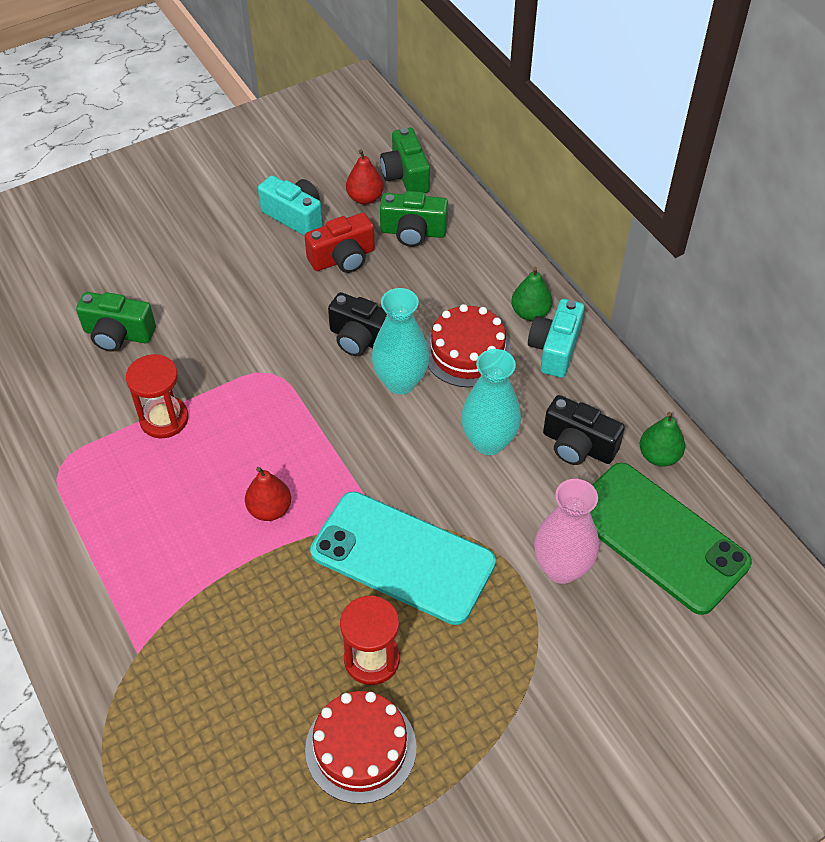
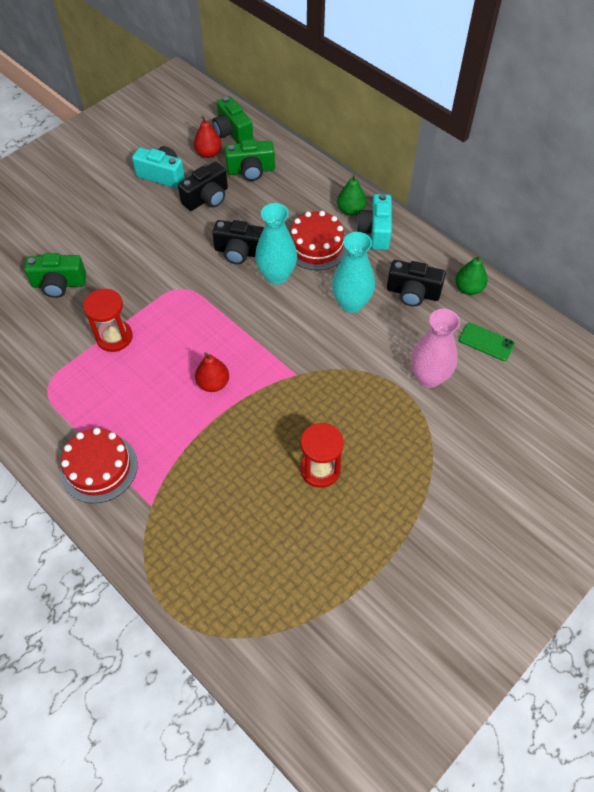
camera: 15 degrees left, 5 degrees up
(343, 258) = (207, 198): red camera -> black camera
(360, 748) = (333, 531): red cake -> red cake (99, 467)
(402, 557) = (318, 395): turquoise phone -> none
(659, 537) = (486, 342): green phone -> green phone, size x0.43

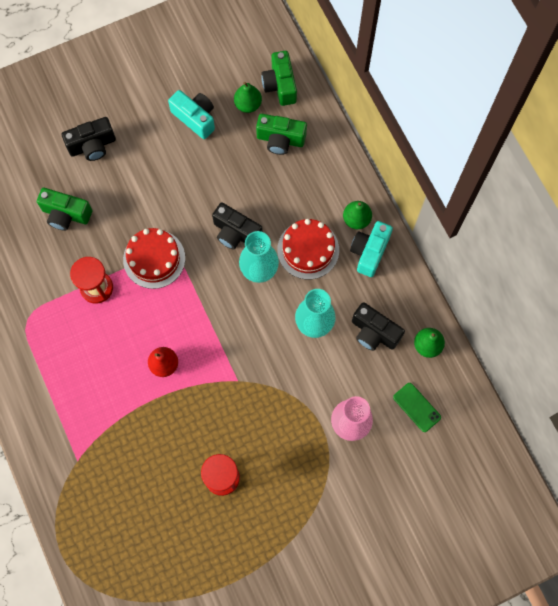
camera: 20 degrees right, 15 degrees up
(99, 467) = (47, 411): red cake -> red cake (154, 259)
(207, 198) = (227, 160): black camera -> black camera (92, 146)
(208, 153) = (248, 104): red pear -> green pear

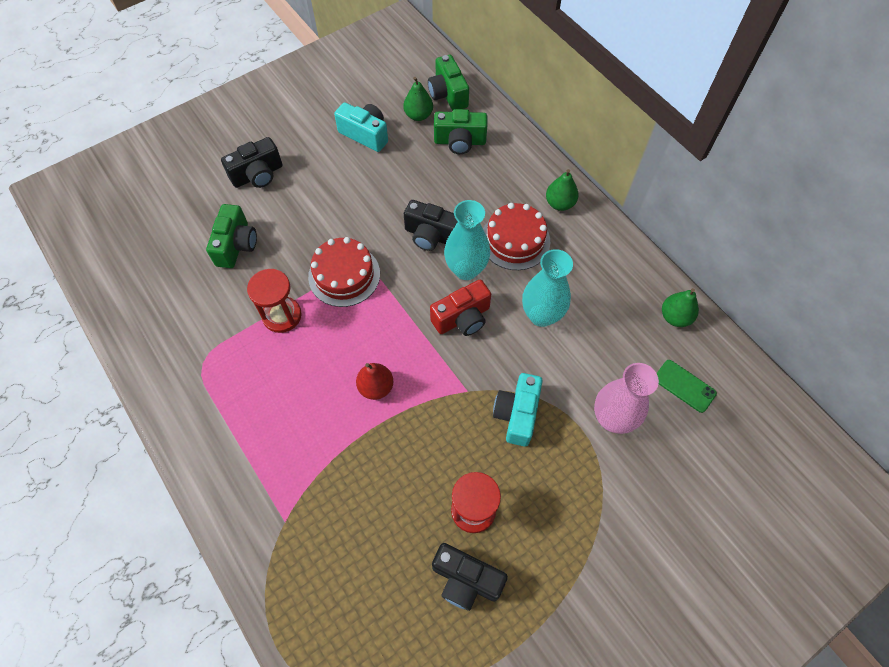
camera: 10 degrees left, 10 degrees down
(66, 214) = (236, 245): green camera -> green camera turned 90 degrees counterclockwise
(247, 316) = (462, 318): none -> red camera
(369, 252) = (582, 232): turquoise camera -> turquoise camera (517, 414)
(374, 332) = (611, 313): black camera -> black camera (466, 579)

